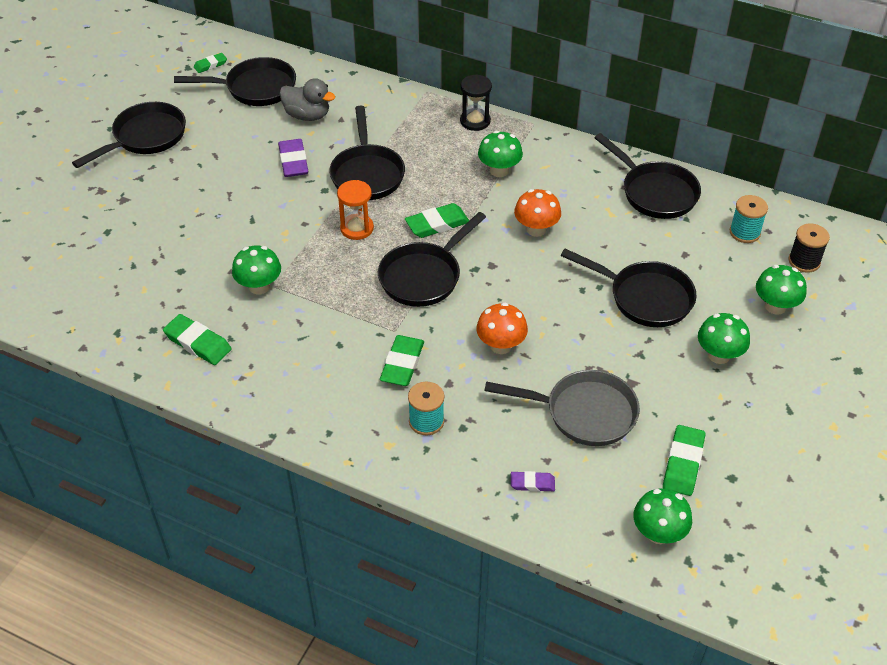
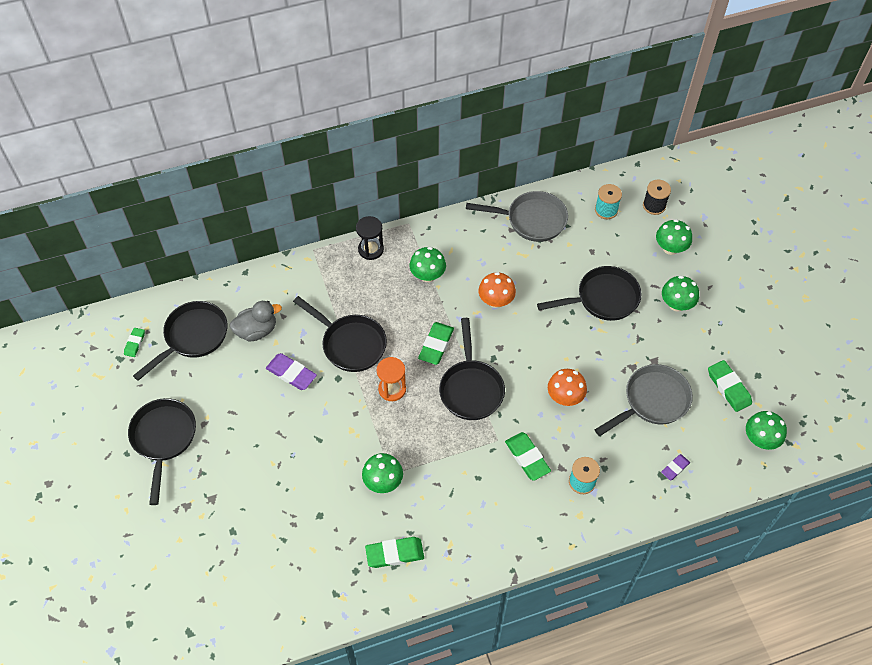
camera: 45 degrees left, 10 degrees up
(655, 192) = (531, 220): black pan -> grey pan

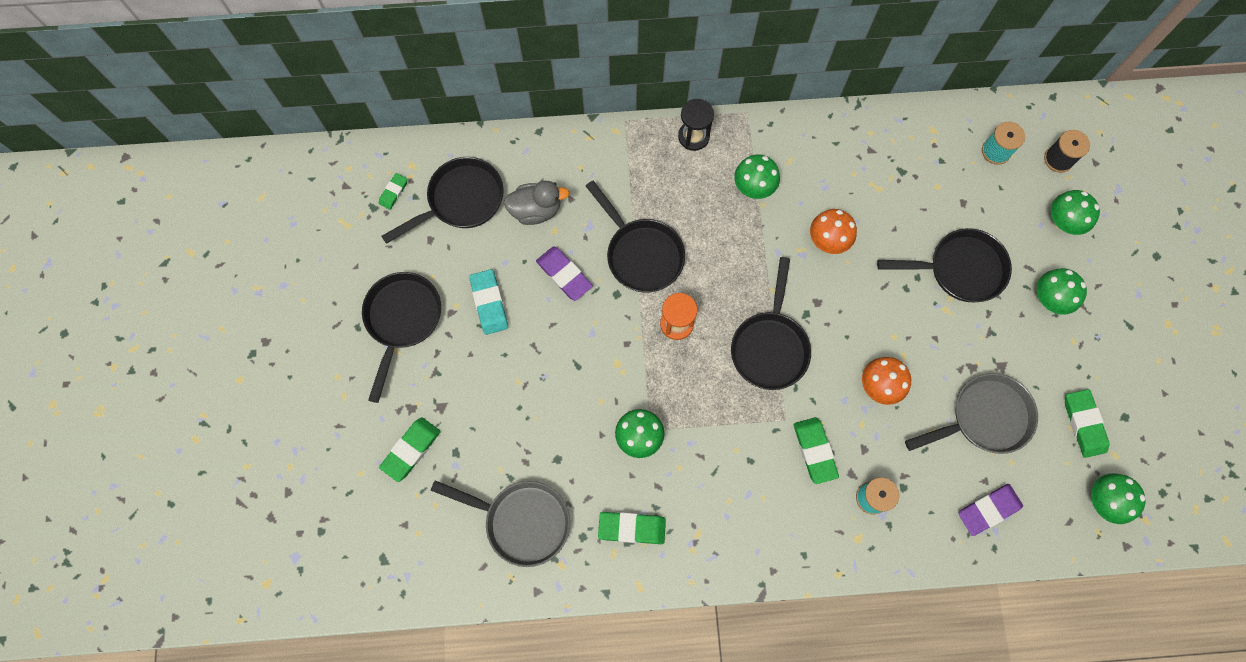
camera: 15 degrees right, 15 degrees up
(234, 409) = (489, 303): none -> turquoise eraser
(436, 345) = (742, 280): green eraser -> green eraser (411, 450)
(531, 220) = (899, 143): grey pan -> grey pan (521, 521)
(675, 468) = (988, 510): purple eraser -> purple eraser, size x1.68

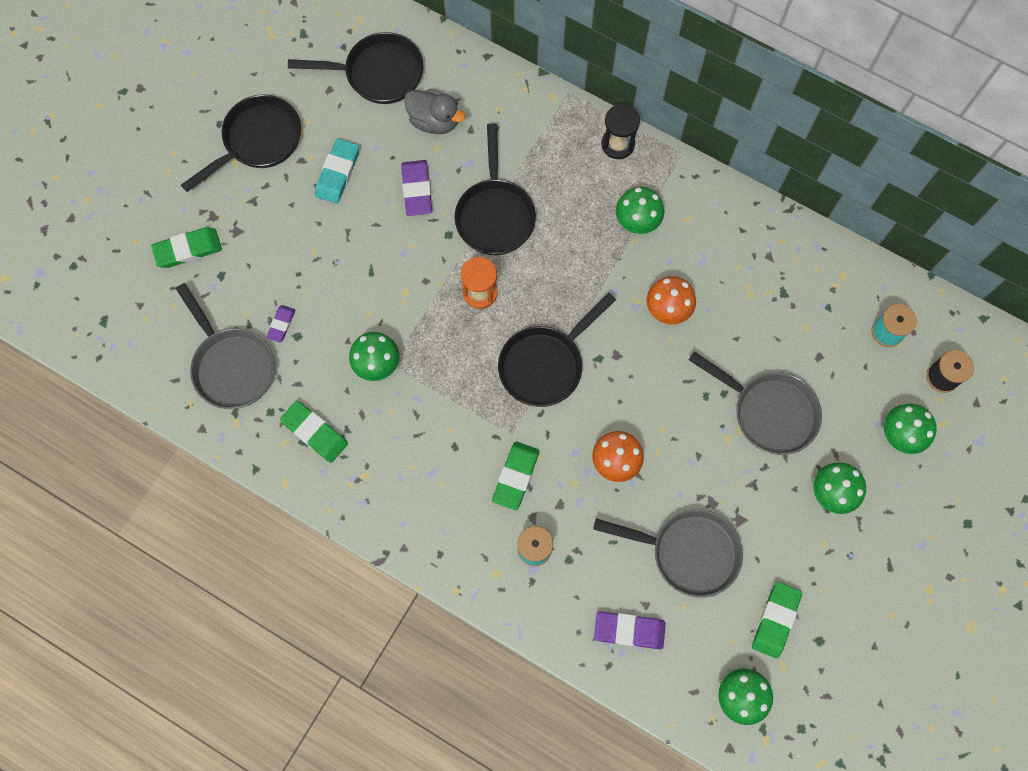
camera: 35 degrees right, 0 degrees up
(393, 192) = (328, 32): green eraser -> none
(537, 458) = (281, 324): none -> purple eraser
(959, 269) = (768, 412): black pan -> grey pan

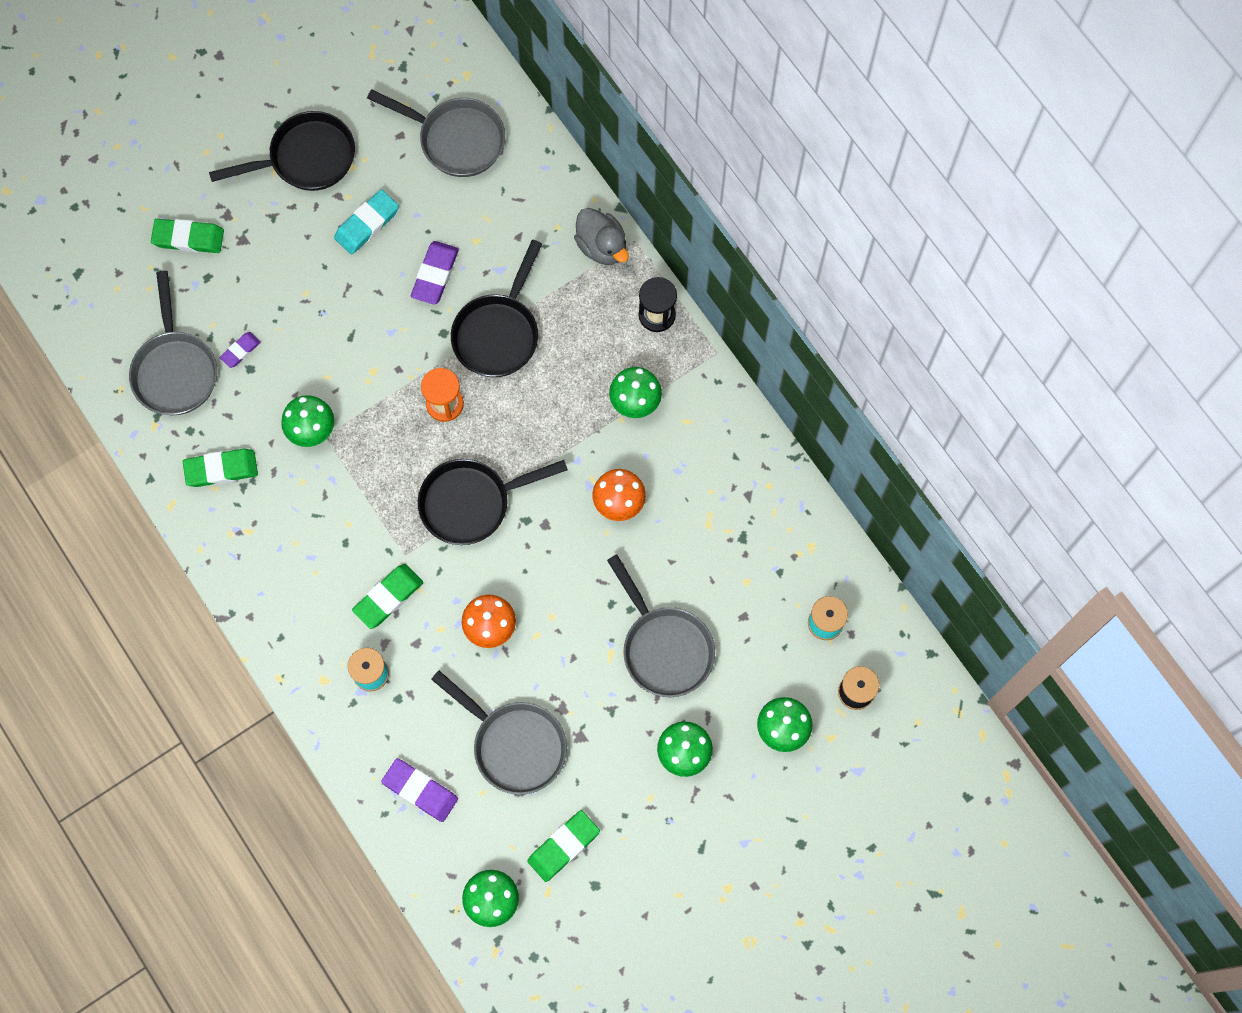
camera: 25 degrees right, 0 degrees up
(315, 432) = (221, 469): green eraser -> green eraser turned 75 degrees counterclockwise
(378, 73) = (456, 139): black pan -> grey pan
(434, 121) = (487, 212): grey duck -> grey duck (602, 246)

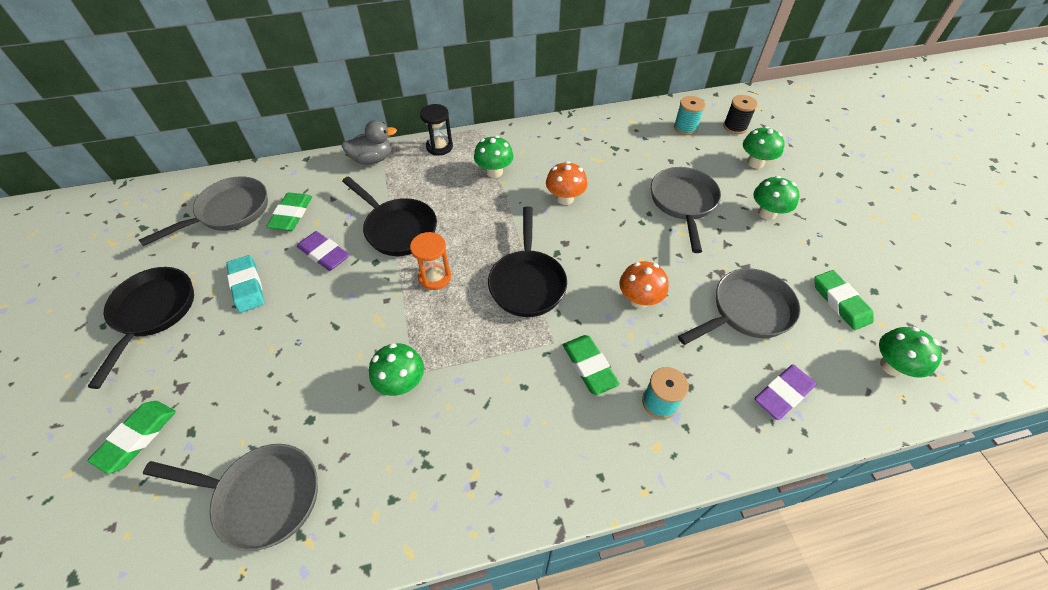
camera: 70 degrees left, 20 degrees down
(221, 469) = (396, 481): green eraser -> green eraser (291, 214)
(240, 351) = (286, 423): purple eraser -> none
(664, 647) = (683, 203): grey pan -> grey pan turned 75 degrees counterclockwise

